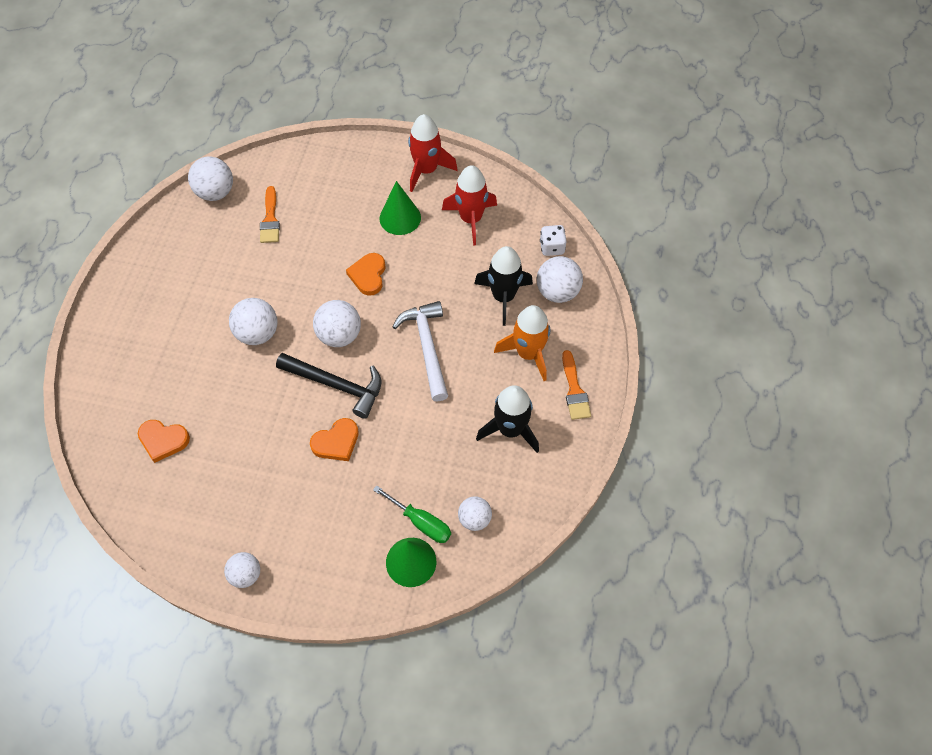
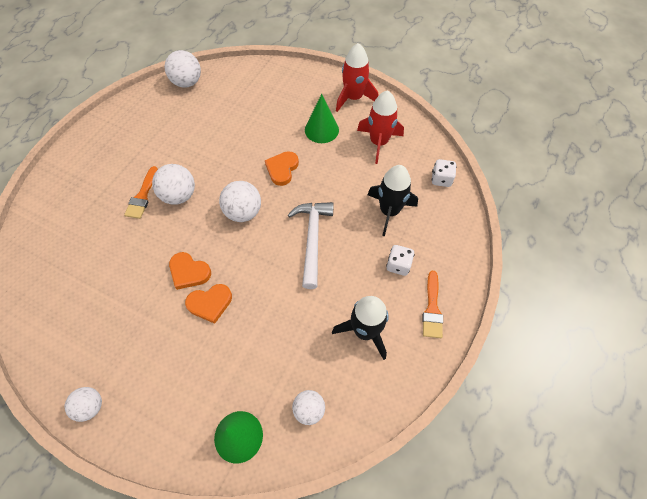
camera: 15 degrees right, 0 degrees up
(163, 440) = (72, 266): orange heart -> orange heart (189, 272)
(270, 219) = (220, 110): orange brush -> orange brush (142, 196)
(336, 385) = (227, 254): black hammer -> none
(421, 522) = (259, 399): green screwdriver -> none
(528, 353) = (398, 265): orange rocket -> white dice
(557, 292) = (437, 217): white ball -> none

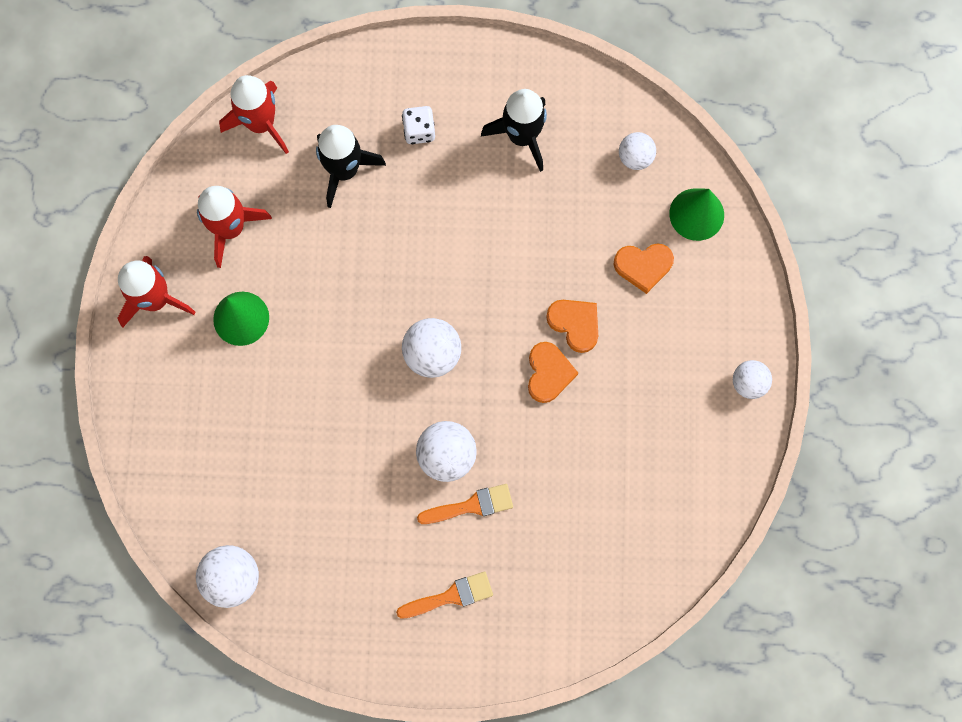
camera: 115 degrees left, 15 degrees up
(282, 169) = (338, 339): orange heart -> orange heart (643, 266)
(312, 239) = (431, 246): white hammer -> none
(432, 309) = (459, 74): orange brush -> orange brush (451, 596)
(441, 179) = (261, 123): white dice -> red rocket

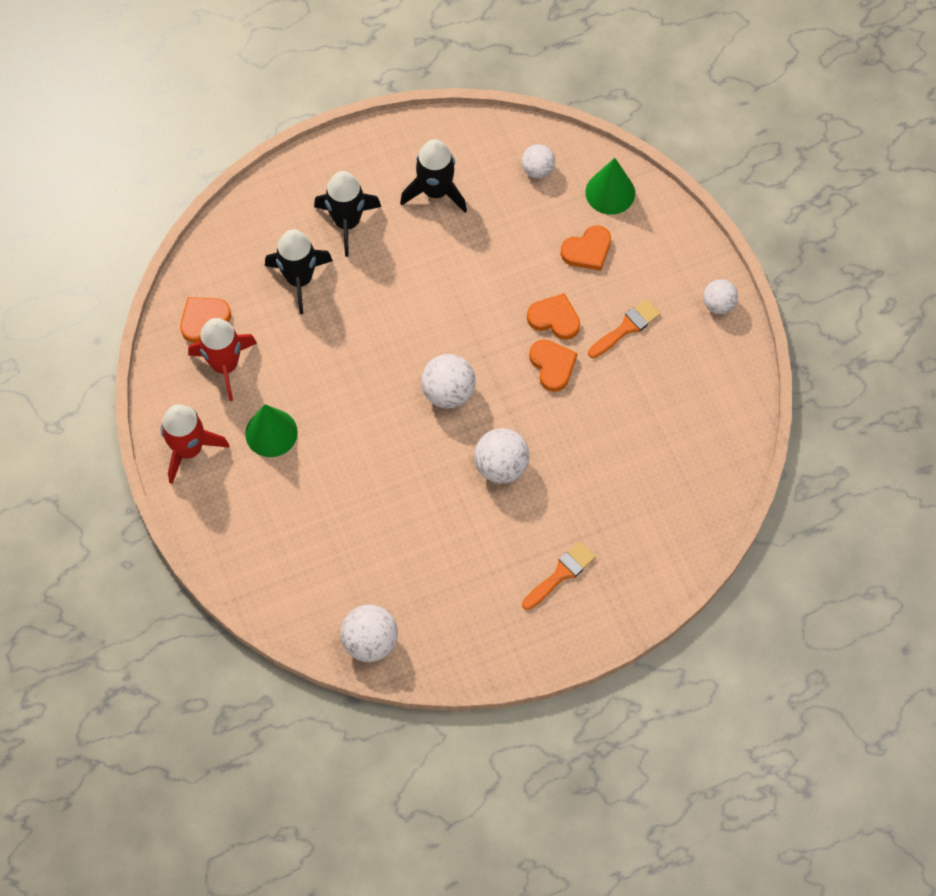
camera: 25 degrees left, 10 degrees down
(232, 171) = (203, 319): none -> orange heart
(261, 123) = (208, 271): red rocket -> none
(419, 131) = (347, 222): white dice -> black rocket
(471, 505) = (542, 496): orange brush -> orange brush (626, 327)

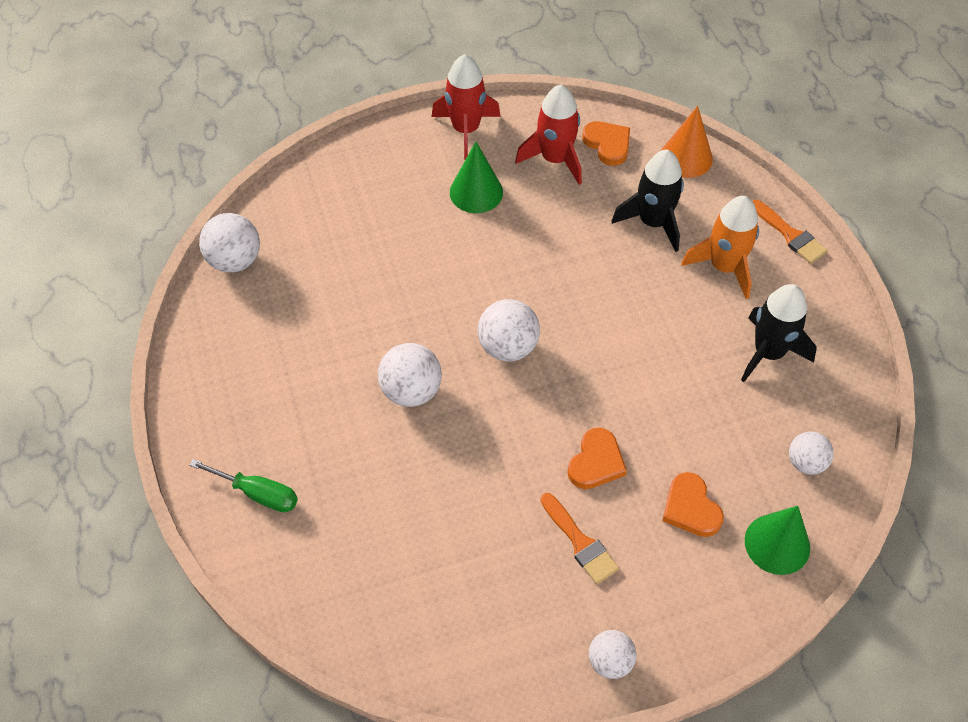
camera: 95 degrees right, 10 degrees down
(217, 251) = (686, 157): none -> orange cone
(347, 222) = (724, 267): black rocket -> orange rocket
(552, 366) = (533, 454): orange heart -> none
(561, 574) = (270, 439): orange brush -> orange brush (790, 235)
(614, 574) = (258, 494): none -> green screwdriver

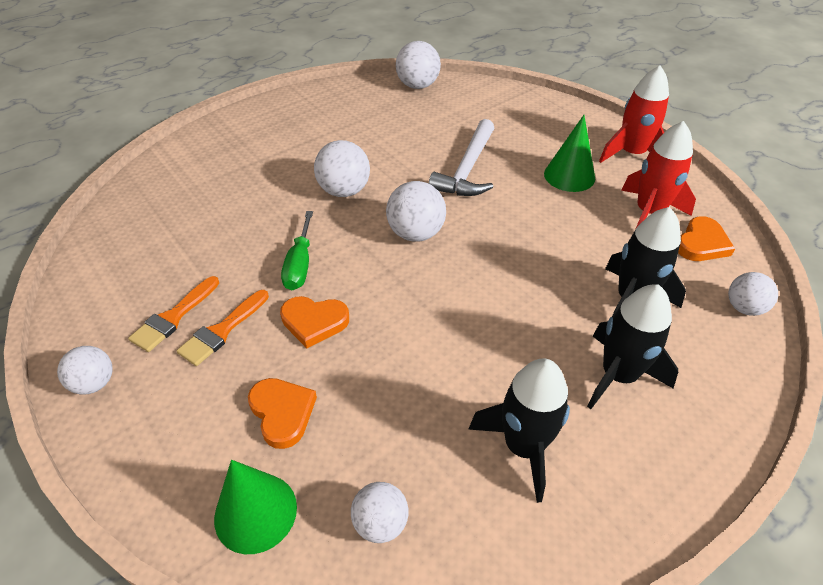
camera: 70 degrees right, 10 degrees down
(258, 494) = (227, 144): green screwdriver -> green screwdriver (300, 265)
(426, 270) = (467, 169): none -> white hammer
(686, 157) = (744, 308): orange cone -> white ball
(690, 508) = (282, 413): orange heart -> orange heart turned 105 degrees clockwise
(724, 267) = (618, 375): orange rocket -> black rocket
(790, 235) = (718, 434): orange brush -> orange brush (173, 317)

